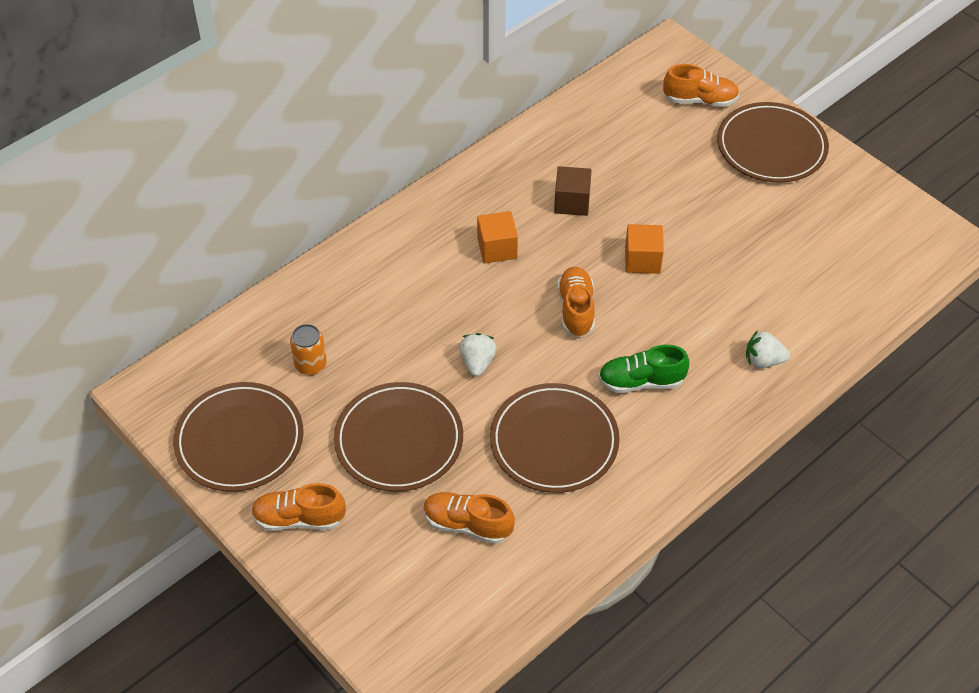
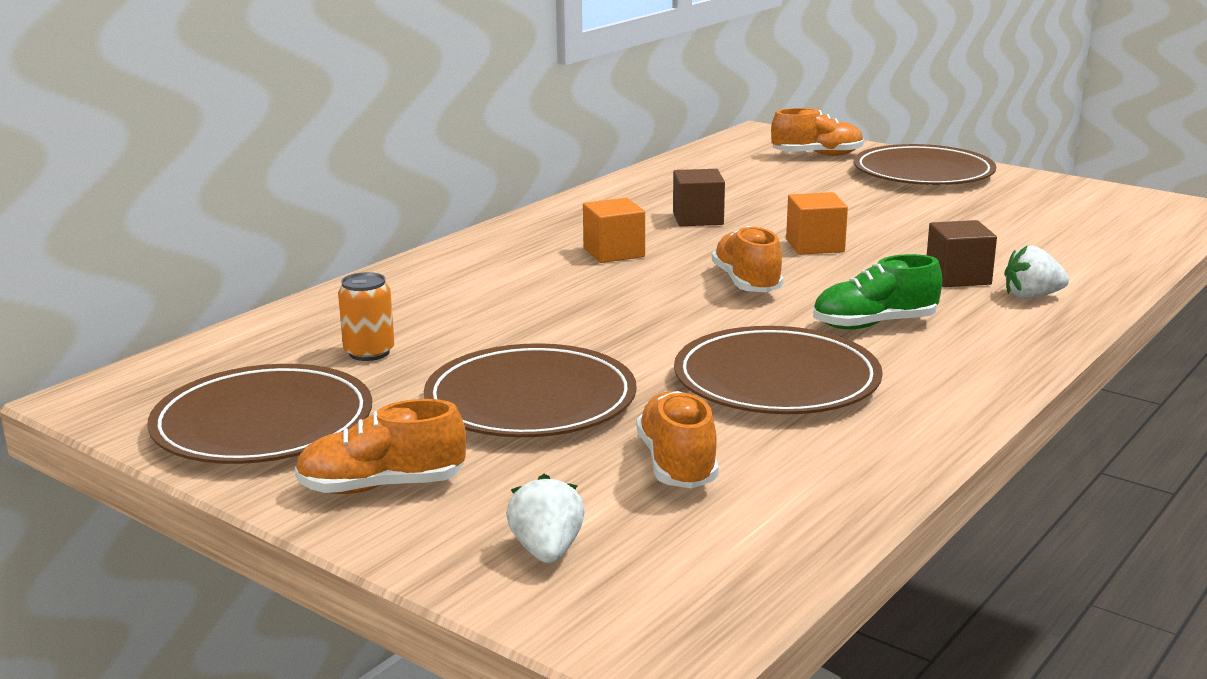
camera: 10 degrees left, 30 degrees down
(467, 524) = (677, 464): orange shoe -> orange shoe turned 75 degrees clockwise
(477, 362) = (626, 330): white strawberry -> white strawberry (547, 551)
(724, 324) = (958, 277): none -> brown cube

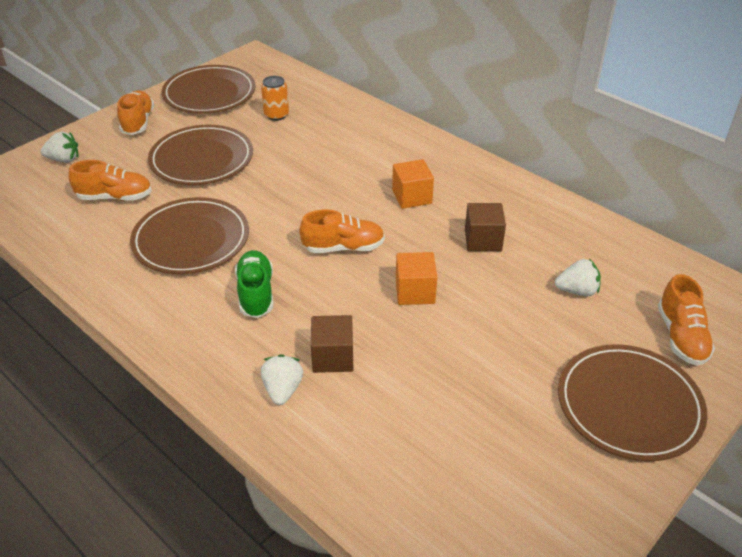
camera: 95 degrees right, 20 degrees up
(770, 184) = (577, 291): none -> white strawberry

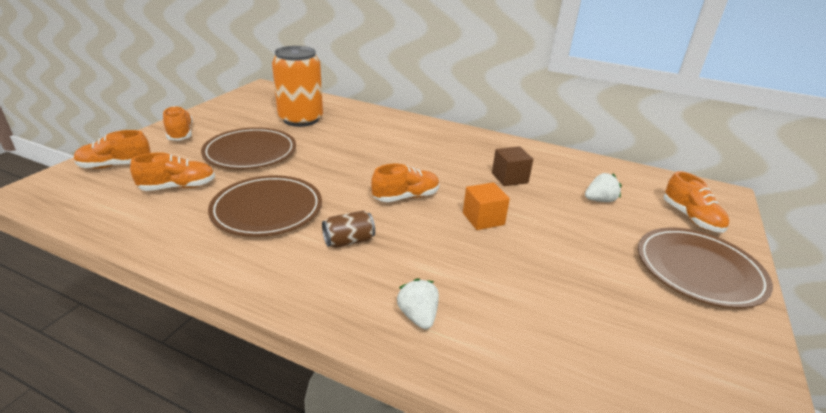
camera: 20 degrees left, 10 degrees down
(64, 159) = (115, 165): white strawberry -> orange shoe
(209, 93) = (237, 111): brown plate -> none
(256, 293) = (349, 241): green shoe -> brown can
(276, 115) = (301, 119): orange can -> orange can, size x2.17
(333, 357) = (447, 279): brown cube -> none
(412, 197) = (438, 158): orange cube -> none

